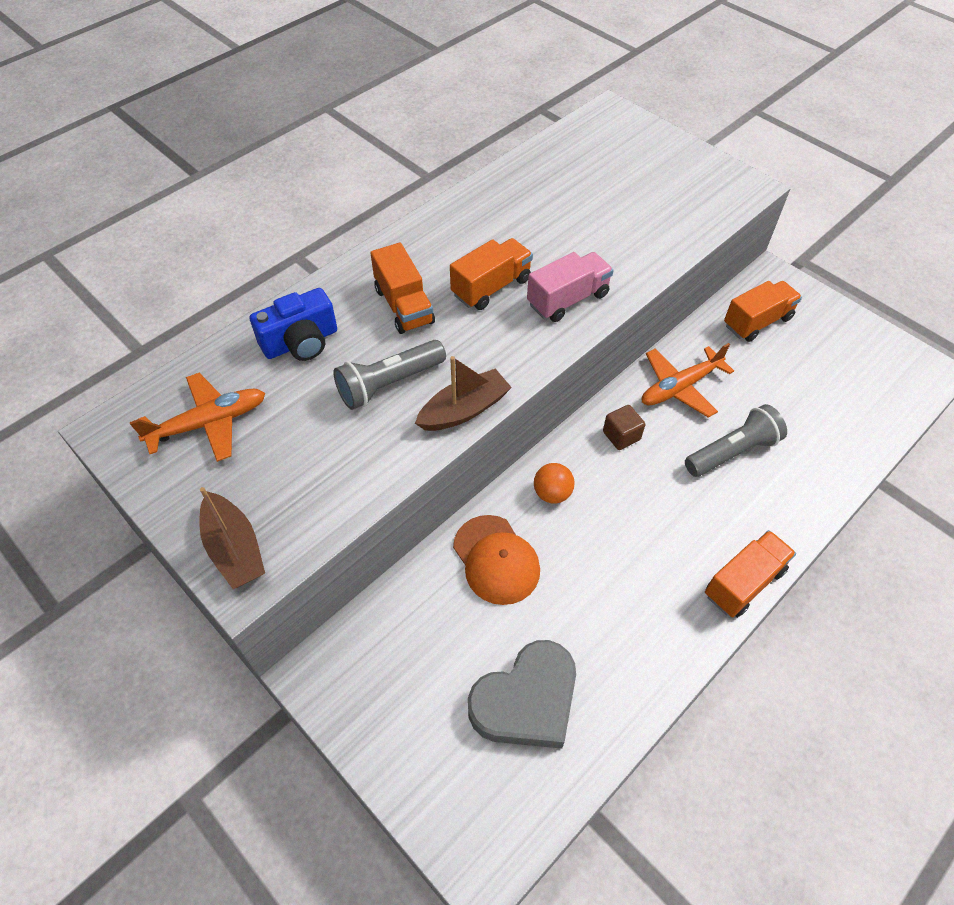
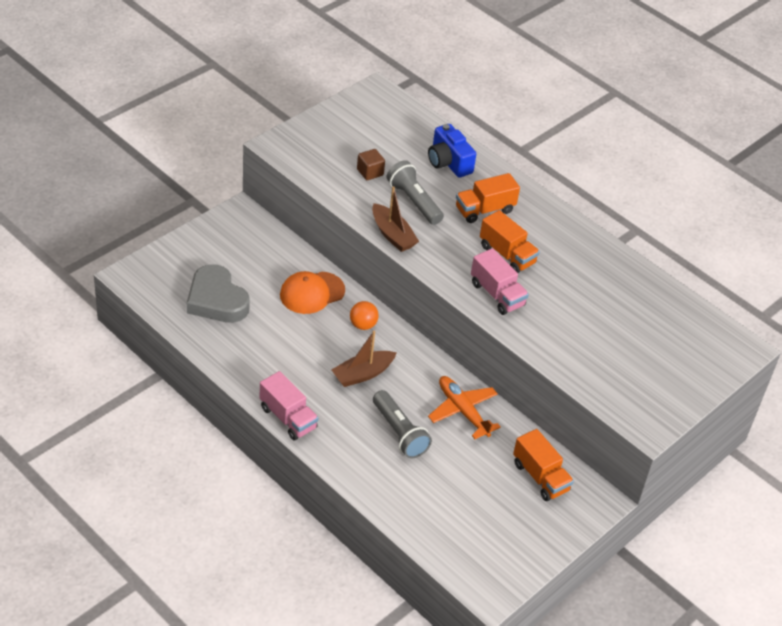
camera: 85 degrees right, 10 degrees down
(208, 423) = (382, 127): orange plane -> none
(234, 549) = (295, 141): brown boat -> brown boat (362, 374)
(621, 435) = (414, 369): brown cube -> brown cube (370, 172)
(743, 582) = (288, 418): orange truck -> pink truck

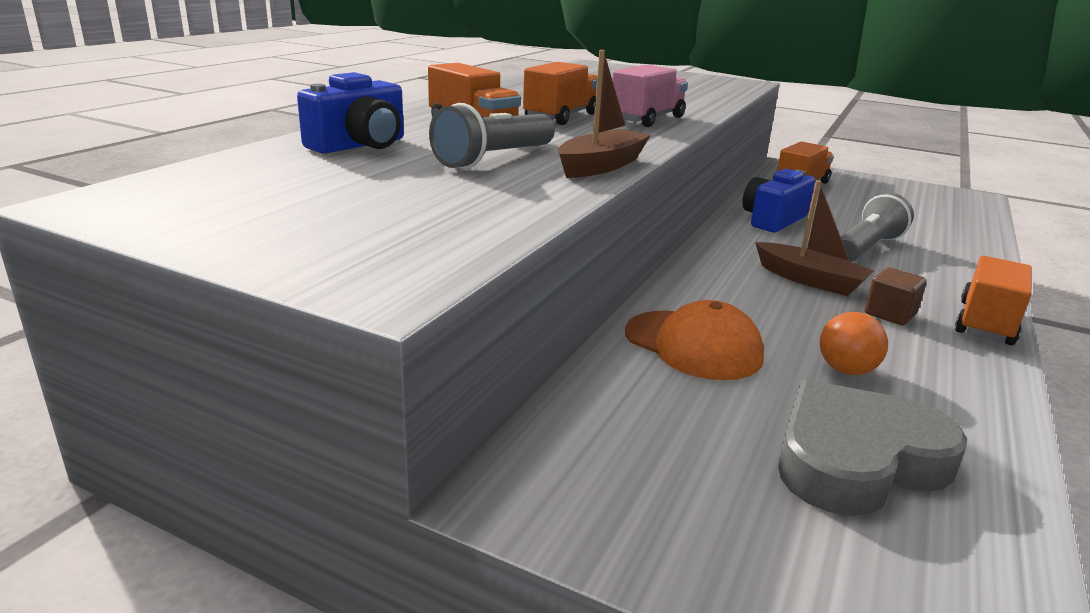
camera: 105 degrees left, 20 degrees down
(216, 300) = (856, 460): grey heart -> grey heart turned 150 degrees counterclockwise
(288, 418) = (985, 323): pink truck -> orange truck
(363, 325) = (712, 291): orange ball -> orange ball (846, 370)
(370, 172) = (433, 189): brown cube -> brown cube (890, 314)
(463, 411) = (773, 220): orange plane -> blue camera

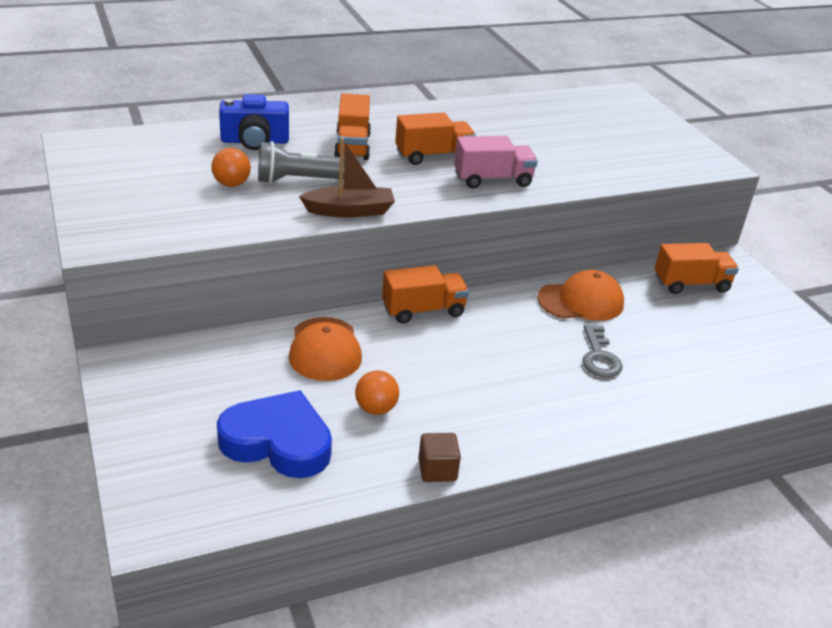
camera: 40 degrees right, 10 degrees up
(425, 181) = (231, 184): none -> orange ball
(773, 220) = (581, 301): blue camera -> orange cap
(809, 280) = (491, 354): brown boat -> none
(856, 460) = (278, 442): grey heart -> blue heart
(867, 248) = (599, 356): grey flashlight -> grey key
(890, 314) = (488, 400): brown cube -> brown cube (437, 470)
(985, 323) = (541, 442): orange truck -> orange truck (423, 310)

